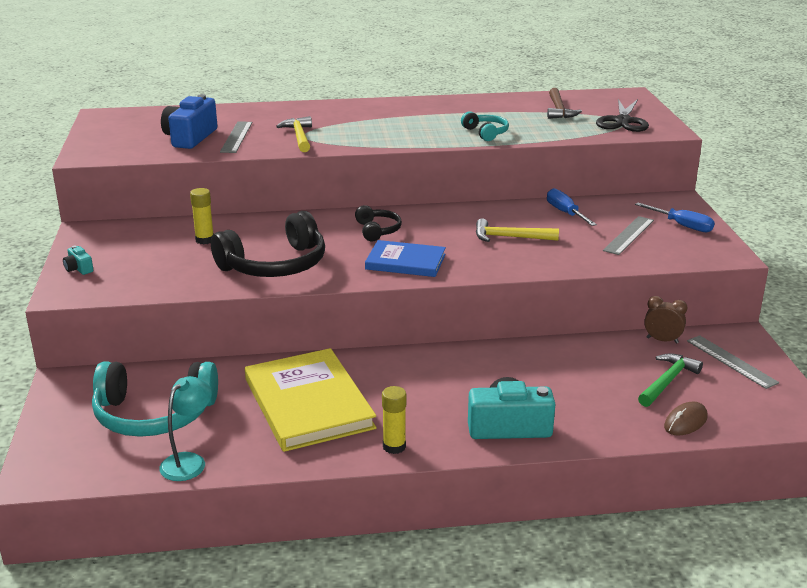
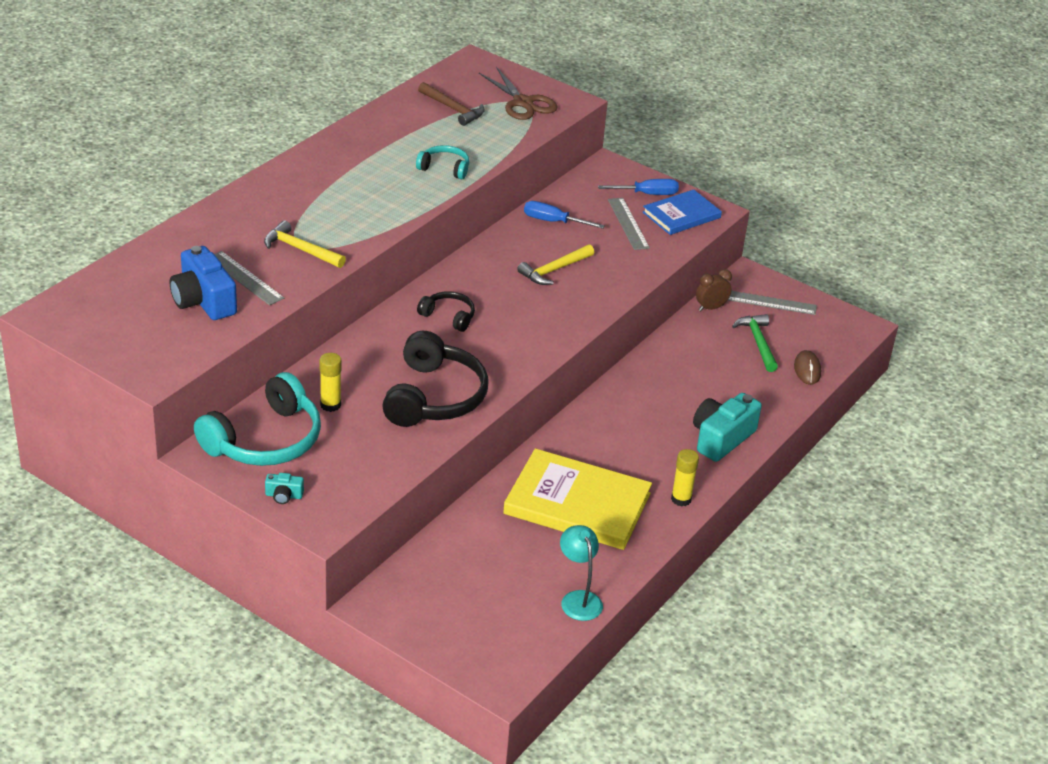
camera: 50 degrees left, 10 degrees up
(154, 415) = (491, 584): turquoise headphones -> turquoise headphones (265, 440)
(405, 262) = (522, 337): blue book -> blue book (681, 215)
(623, 121) = (523, 103): black scissors -> brown scissors

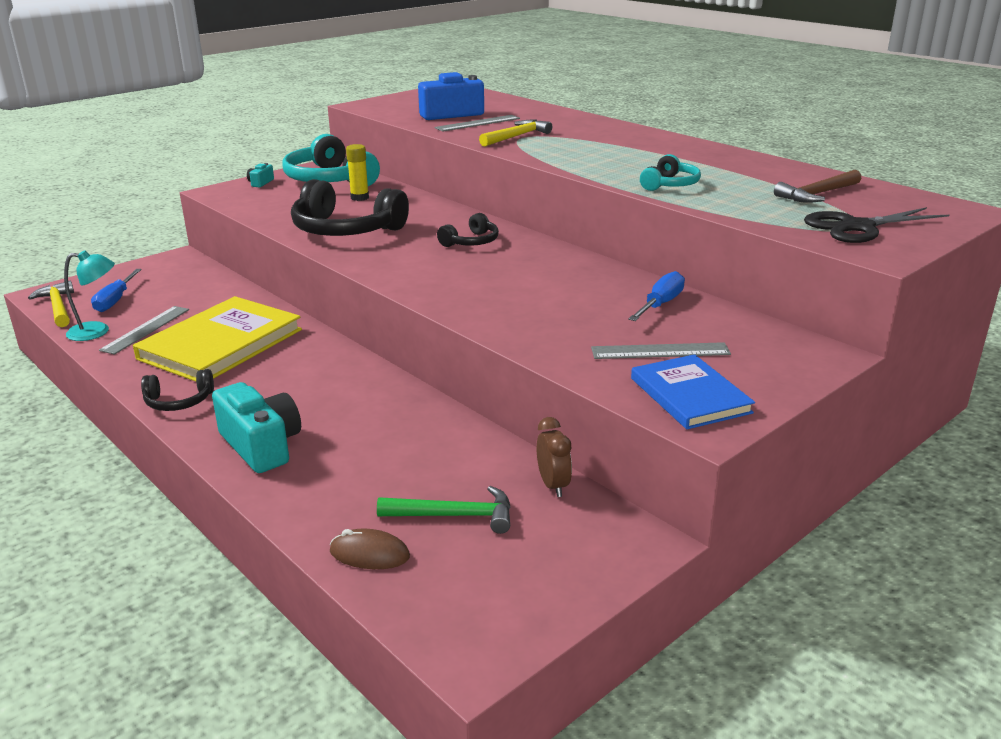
camera: 105 degrees right, 10 degrees down
(523, 103) = (857, 227): brown scissors -> black scissors
(554, 270) = (548, 296): yellow hammer -> yellow hammer (58, 307)
(648, 194) = (748, 376): blue screwdriver -> blue screwdriver (115, 301)
(681, 499) = (179, 401): yellow glue stick -> black headphones
(770, 302) = (561, 551): grey ruler -> grey ruler (146, 329)

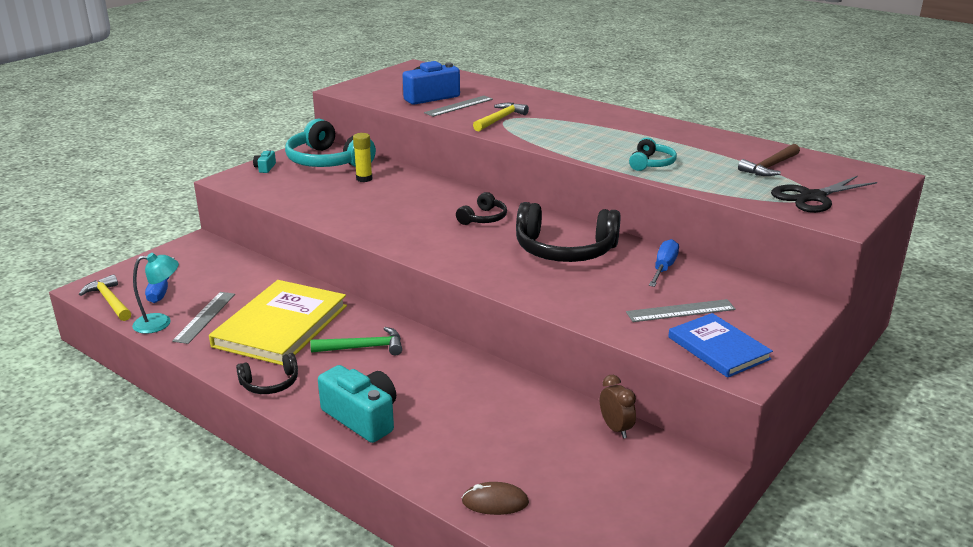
camera: 10 degrees left, 0 degrees up
(345, 230) = (368, 213): black headphones -> black headphones (564, 250)
(454, 515) = (548, 462): green hammer -> green hammer (363, 347)

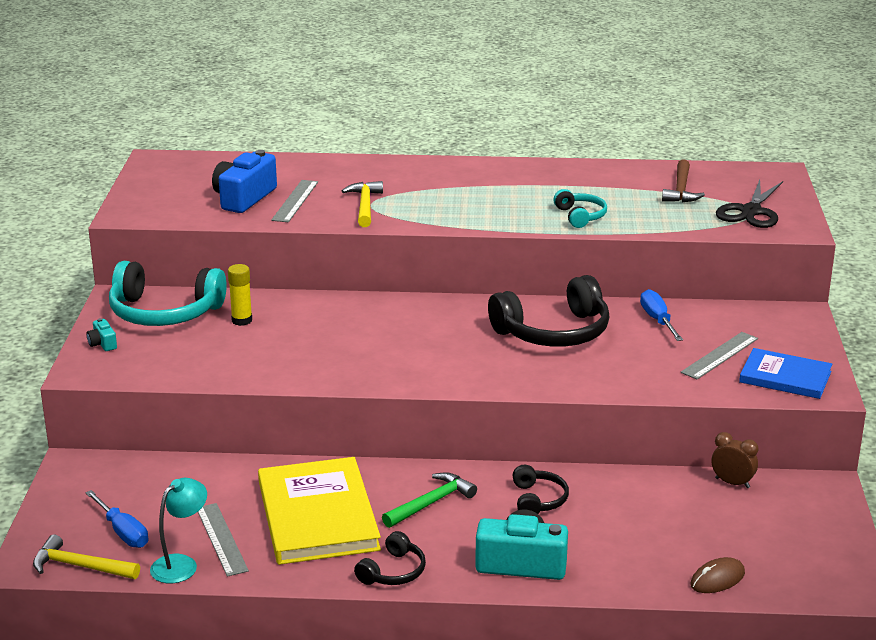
camera: 35 degrees left, 0 degrees up
(483, 218) = (434, 325): black headphones -> black headphones (538, 500)

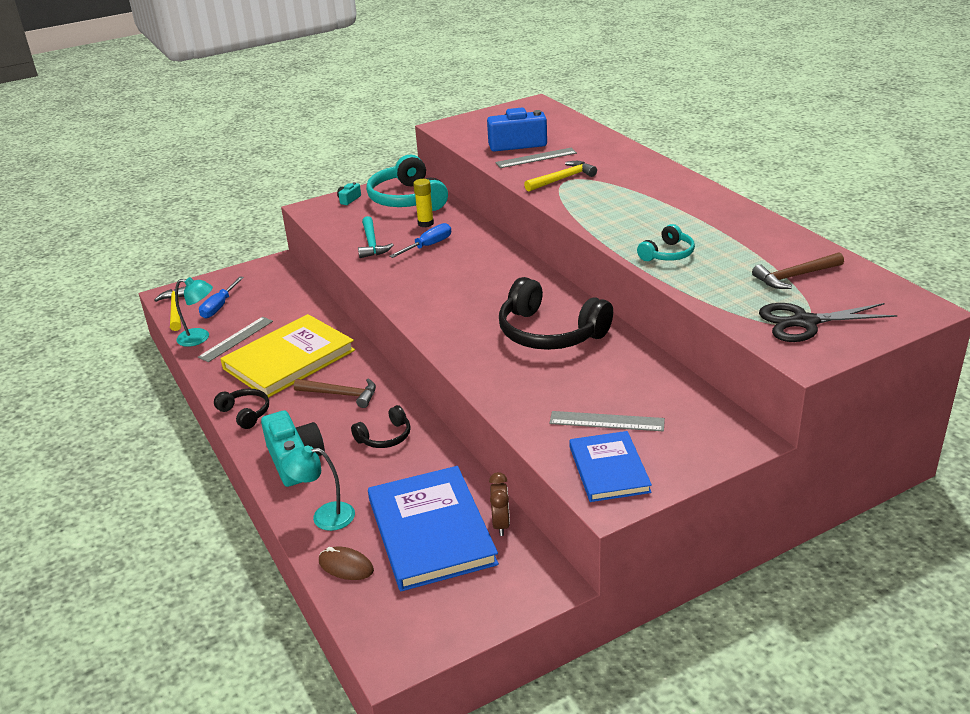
camera: 60 degrees right, 5 degrees up
(239, 361) = (372, 243): none -> turquoise hammer
(393, 572) = (245, 413): black headphones -> black headphones turned 135 degrees counterclockwise
(431, 503) = (341, 394): green hammer -> brown hammer
(631, 570) = (324, 516): none -> turquoise lamp
(657, 320) = (631, 370): blue screwdriver -> blue screwdriver (429, 246)
(708, 520) = (431, 531): none -> blue book

